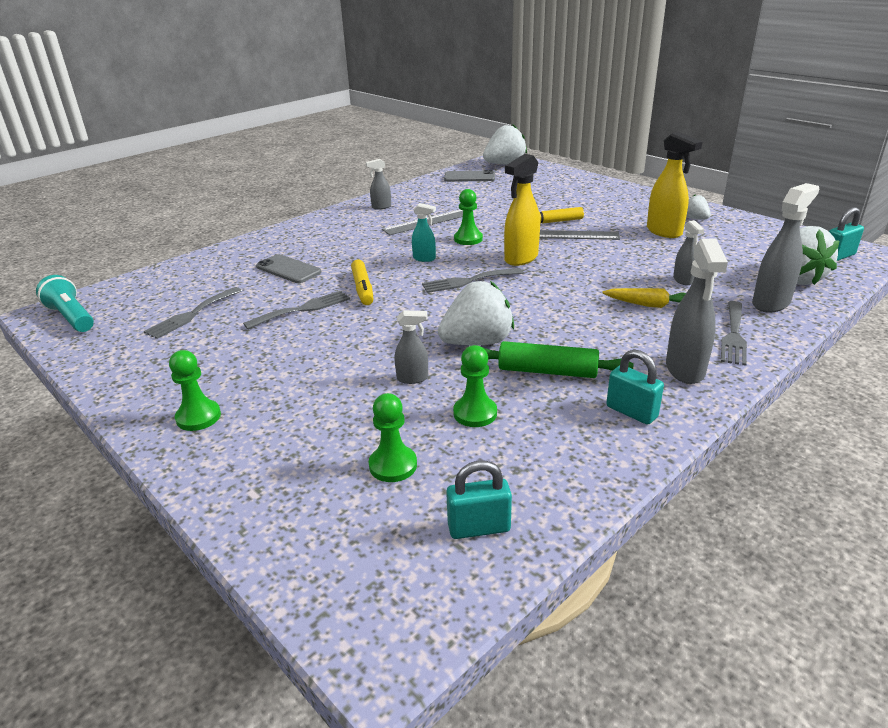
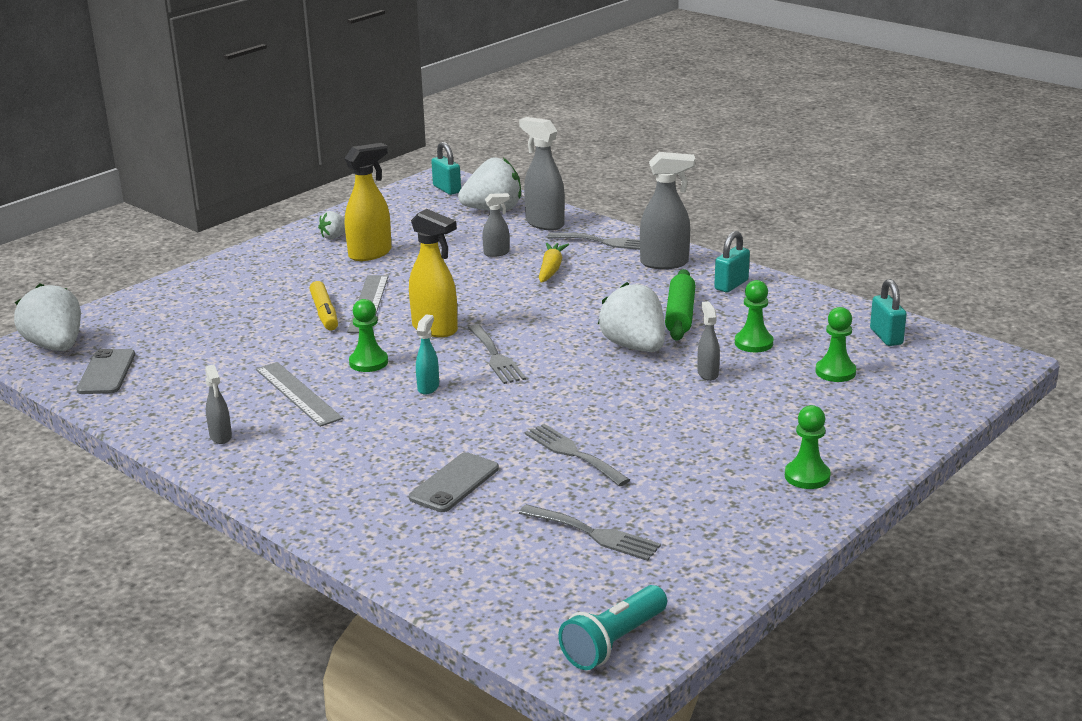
camera: 95 degrees left, 5 degrees down
(363, 289) = (515, 420): yellow marker -> none

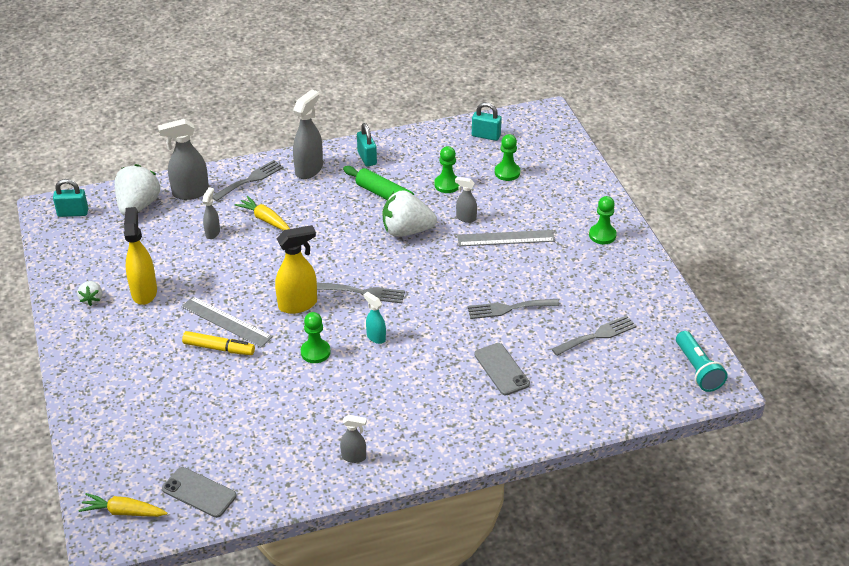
camera: 60 degrees left, 15 degrees up
(56, 346) = (123, 512): white strawberry -> yellow carrot
(297, 393) = (327, 401): grey ruler -> grey ruler (506, 238)

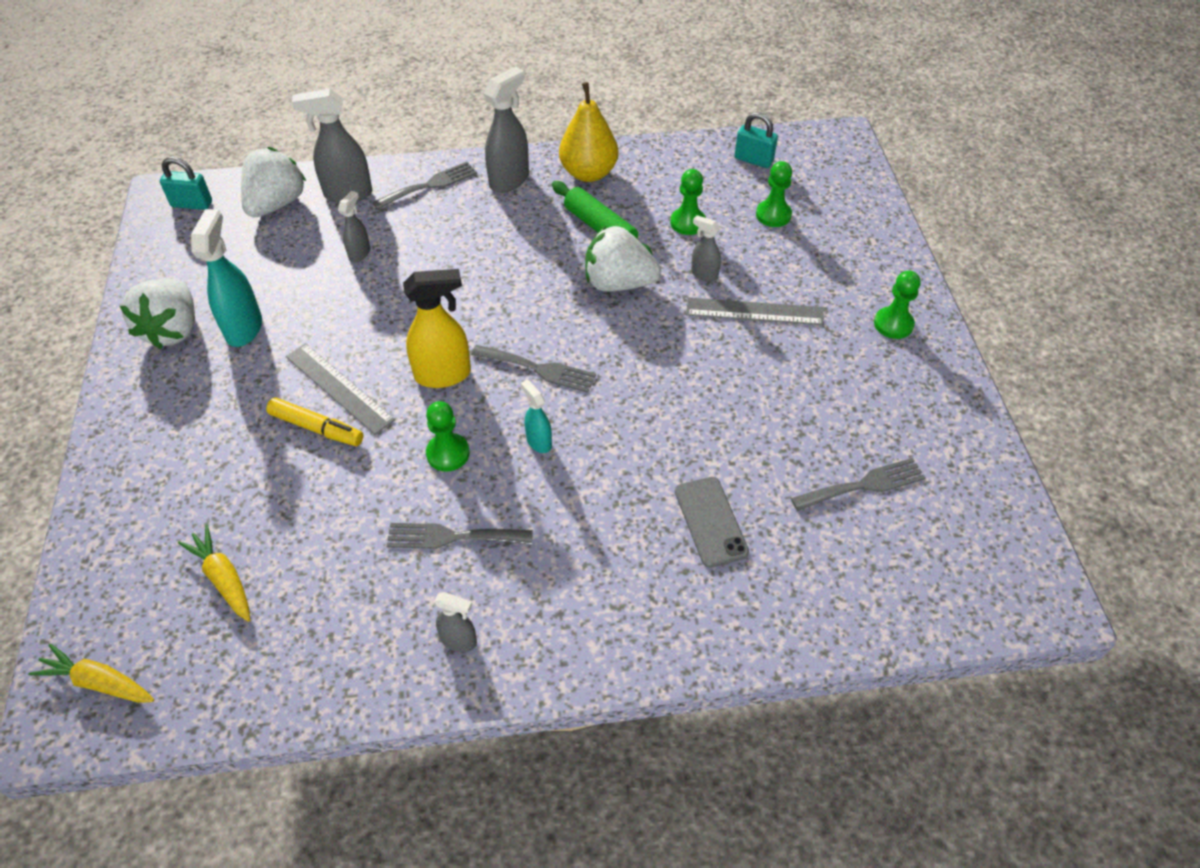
camera: 10 degrees right, 10 degrees up
(92, 299) = (173, 330): white strawberry -> white strawberry, size x1.99
(144, 292) = (244, 328): yellow spray bottle -> turquoise spray bottle
(199, 492) = (217, 666): grey phone -> none
(265, 219) = (433, 243): yellow carrot -> yellow carrot (223, 578)
(367, 158) = (589, 173): turquoise padlock -> yellow pear
(508, 308) = (738, 422): grey fork -> grey fork (452, 537)
(697, 370) = (1012, 568): turquoise flashlight -> none

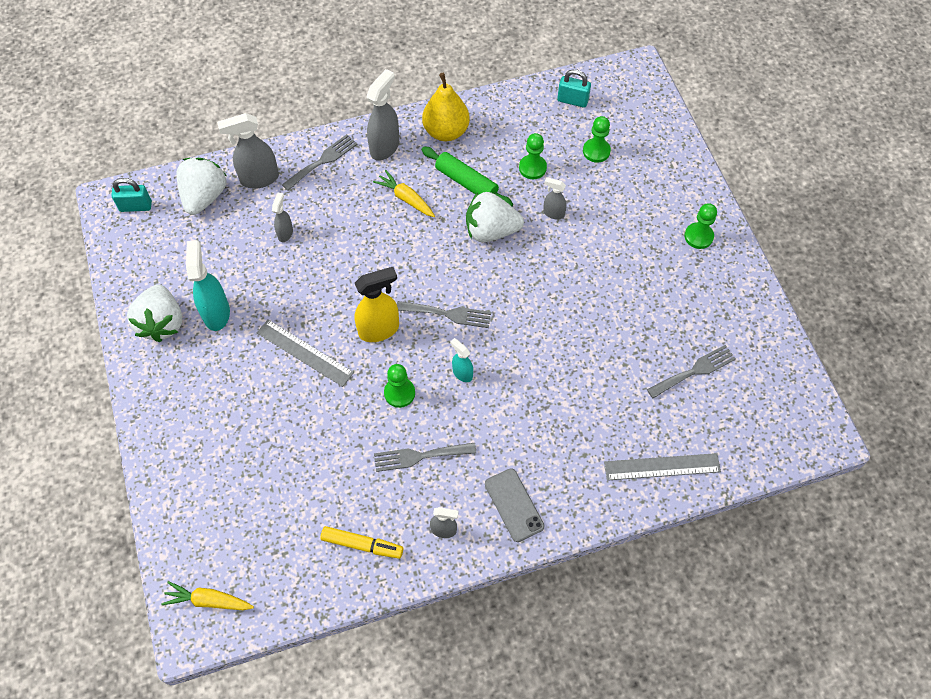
camera: 10 degrees left, 10 degrees up
(223, 578) = (268, 513): yellow carrot -> yellow carrot (406, 198)
(317, 428) = (298, 388): yellow marker -> yellow marker (362, 545)
(710, 521) = (595, 415): grey phone -> grey phone (514, 505)
(754, 312) = (596, 241): grey ruler -> grey ruler (662, 467)

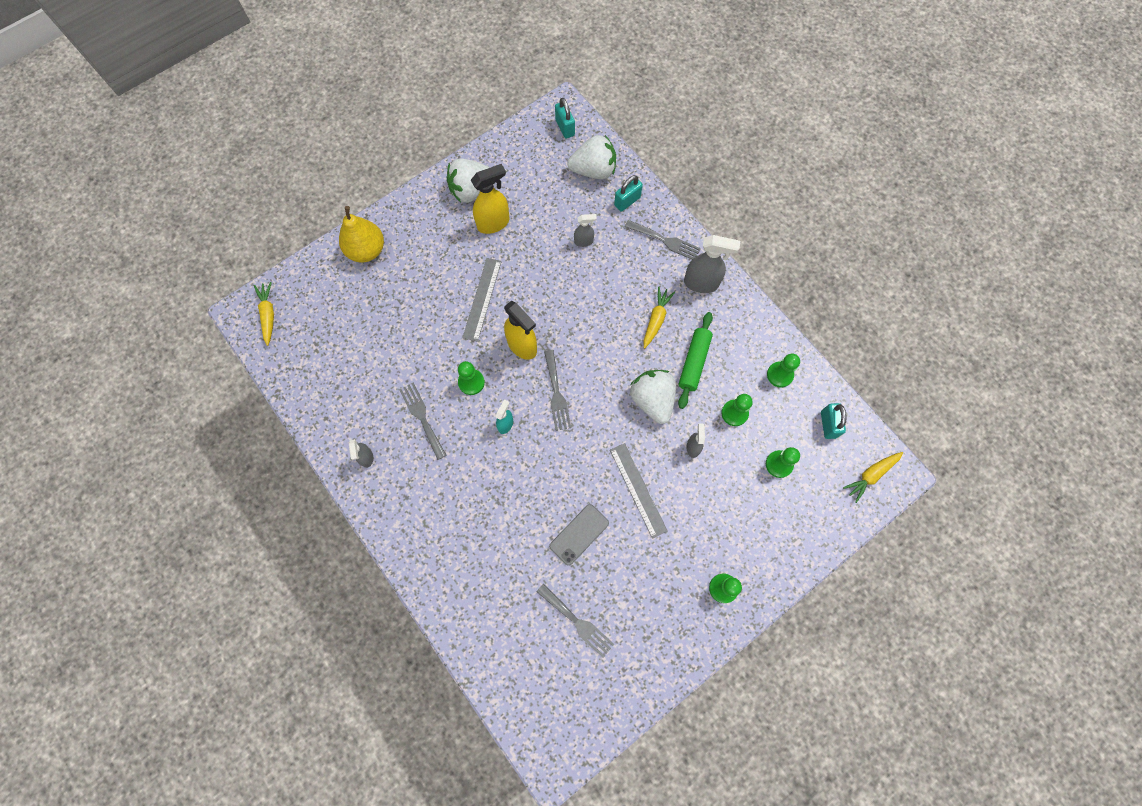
camera: 70 degrees right, 10 degrees up
(216, 313) = (493, 223): turquoise spray bottle -> yellow spray bottle
(259, 179) = (627, 201): grey spray bottle -> turquoise padlock
(362, 545) = (338, 402): yellow marker -> none
(446, 131) = (741, 326): yellow pear -> yellow pear (366, 250)
(509, 119) = (780, 375): none -> green pawn
(514, 505) = (403, 504): grey phone -> grey phone (579, 534)
(632, 87) = (871, 475): none -> yellow carrot
(662, 467) = (474, 618): grey ruler -> grey ruler (638, 490)

